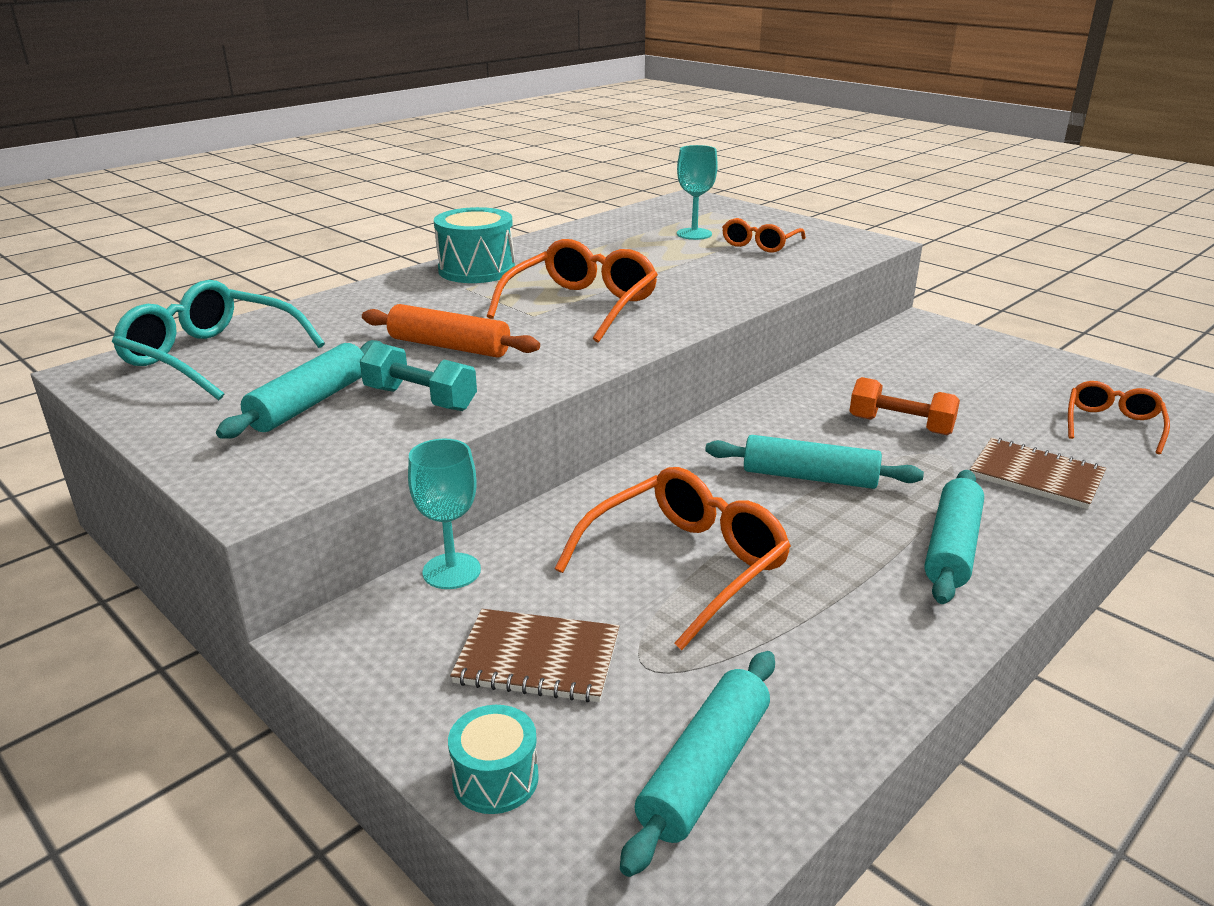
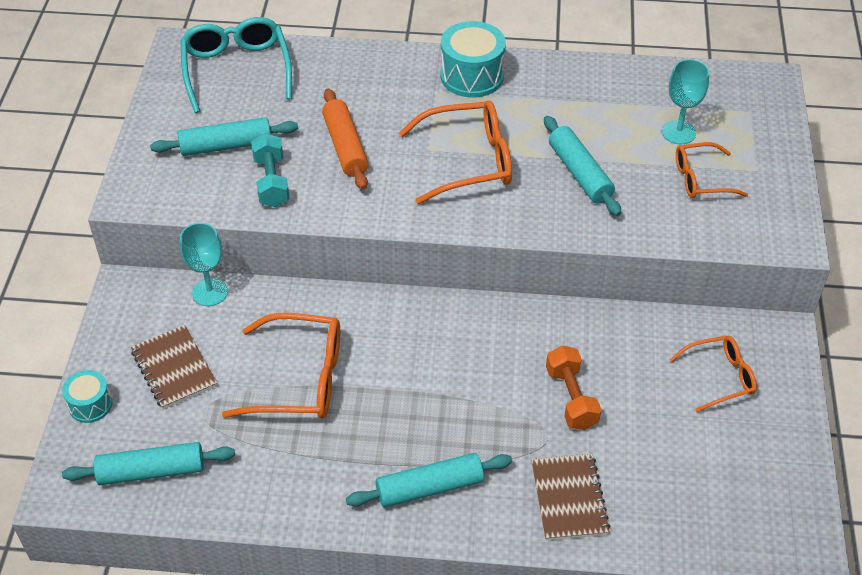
camera: 50 degrees right, 20 degrees up
(809, 477) = (449, 384): turquoise rolling pin -> turquoise rolling pin (579, 173)
(1112, 425) = (704, 517): orange glasses -> orange glasses (719, 377)

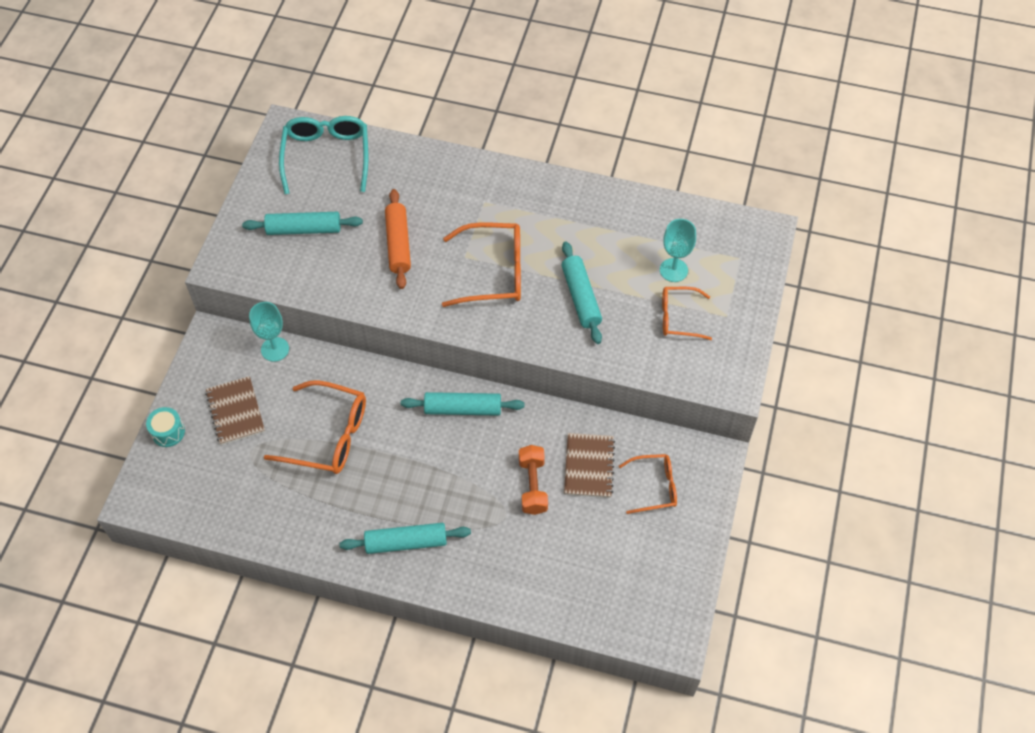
camera: 10 degrees right, 10 degrees up
(151, 471) = (204, 494): turquoise rolling pin -> turquoise rolling pin (463, 409)
(271, 182) = (333, 268): turquoise dumbbell -> none
(472, 76) = (517, 190): turquoise drum -> none
(569, 498) = (508, 568): brown notebook -> brown notebook (589, 466)

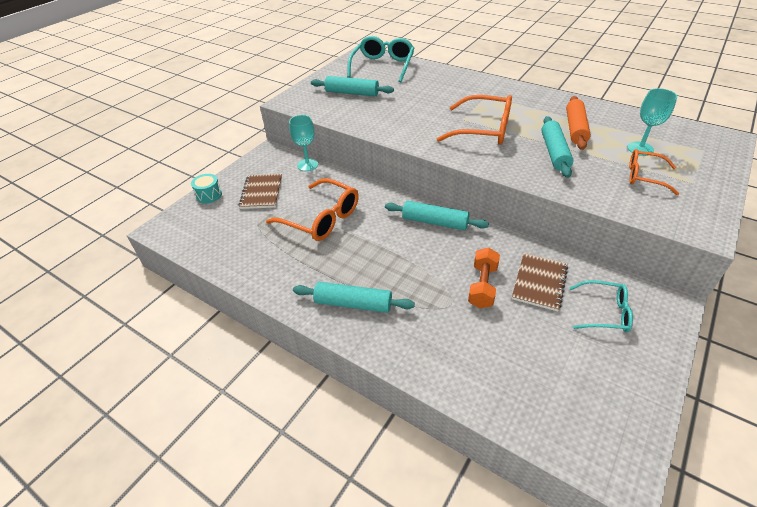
camera: 20 degrees right, 15 degrees down
(398, 244) = (415, 107): orange rolling pin -> orange rolling pin (575, 128)
(654, 486) = (604, 312): orange glasses -> turquoise glasses

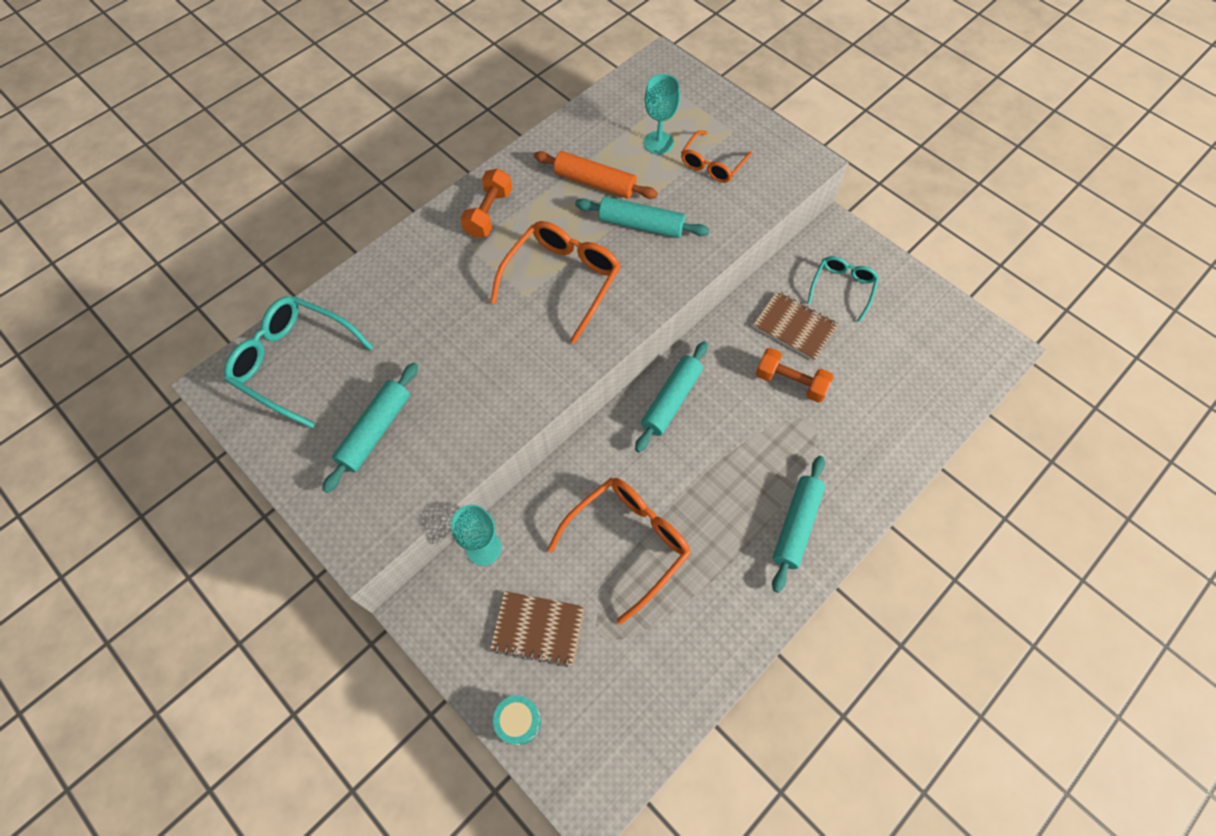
camera: 80 degrees left, 20 degrees up
(516, 97) = (489, 213): none -> orange dumbbell

